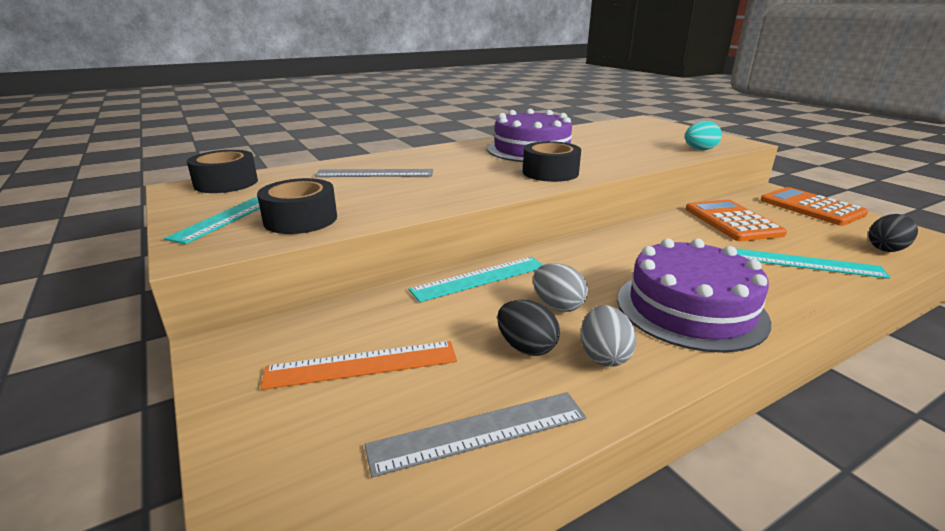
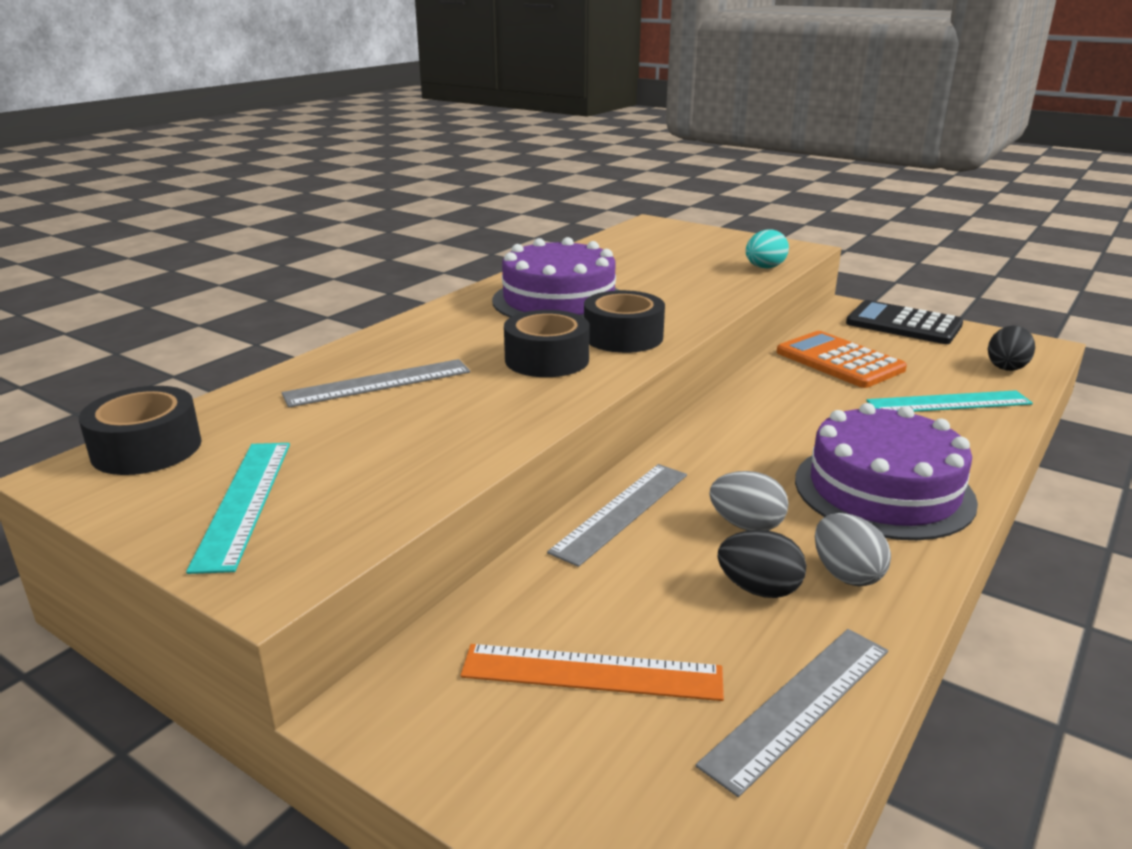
camera: 25 degrees left, 0 degrees up
(300, 219) = (364, 487): black tape -> black tape (547, 359)
(362, 365) = (592, 673): orange ruler -> orange ruler turned 45 degrees clockwise
(479, 278) = (622, 512): turquoise ruler -> grey ruler
(811, 207) = (903, 324): orange calculator -> black calculator

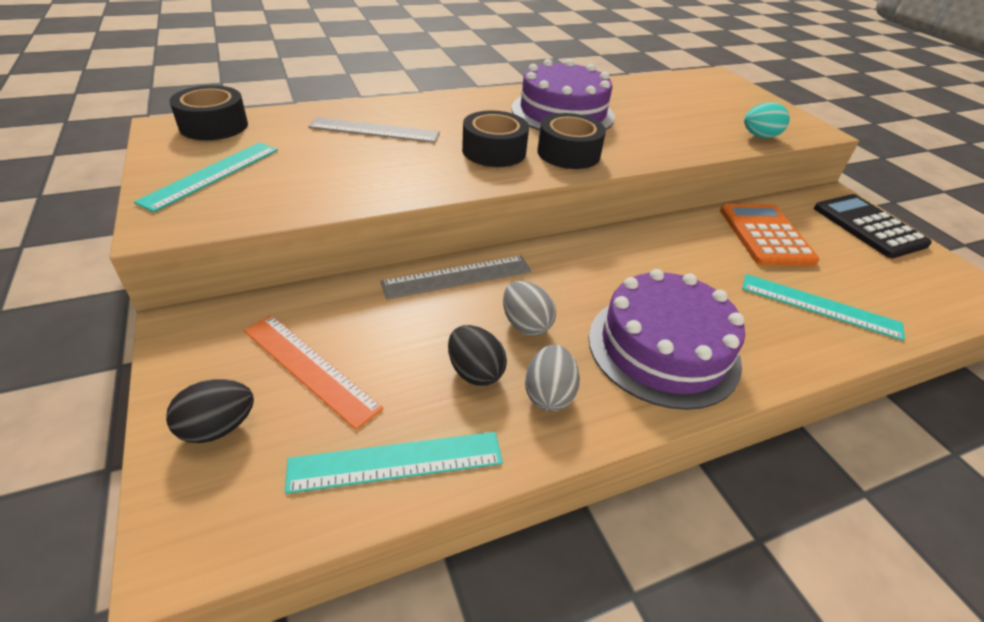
camera: 30 degrees right, 15 degrees up
(798, 705) = (396, 461): grey ruler -> turquoise ruler
(1006, 367) = (923, 299): black egg -> black egg (218, 427)

